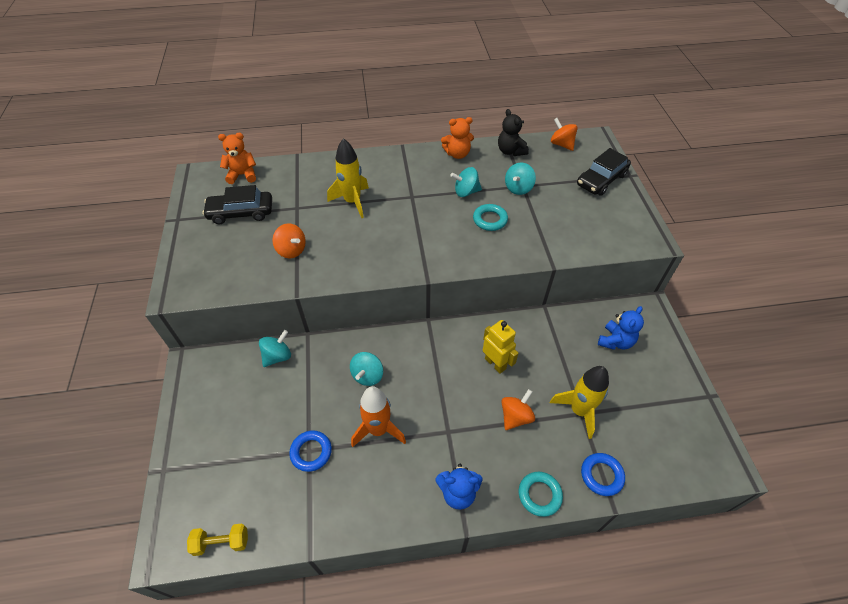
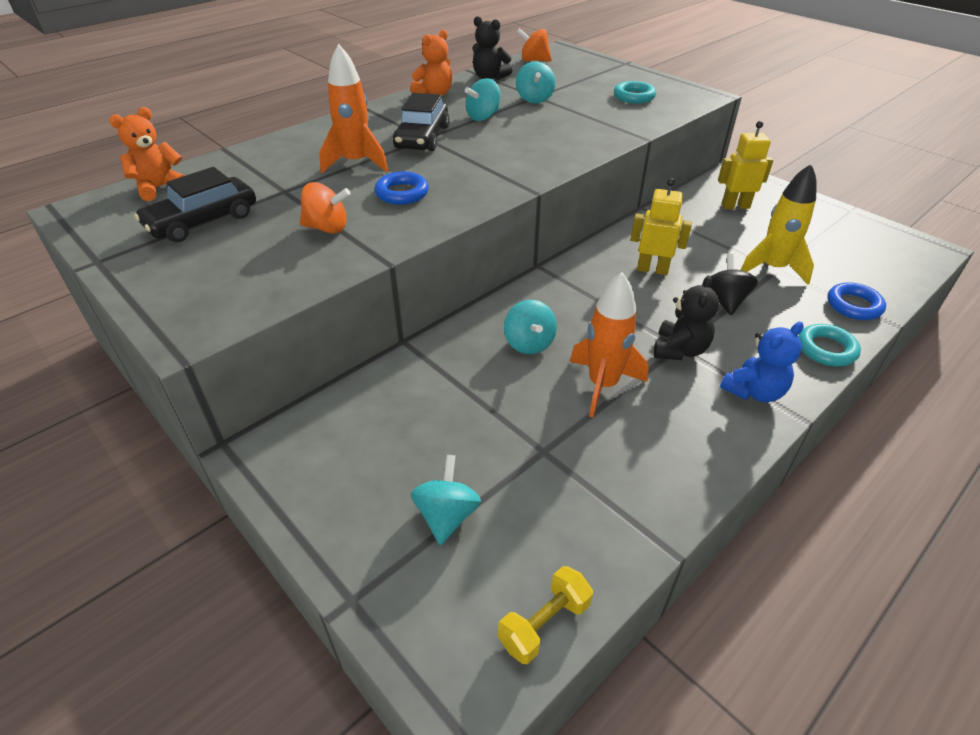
camera: 35 degrees left, 10 degrees down
(278, 356) = (388, 381): turquoise spinning top -> turquoise spinning top (447, 515)
(311, 452) = (549, 451): blue ring -> blue ring (402, 193)
(352, 202) = (356, 163): yellow rocket -> orange rocket
(446, 434) = (679, 350): none -> black teddy bear
(490, 220) = (537, 128): turquoise ring -> turquoise ring (634, 97)
(515, 416) = (725, 301): orange spinning top -> black spinning top
(601, 179) = (604, 72): black car -> black car (422, 137)
(615, 341) = (735, 206): blue teddy bear -> yellow robot

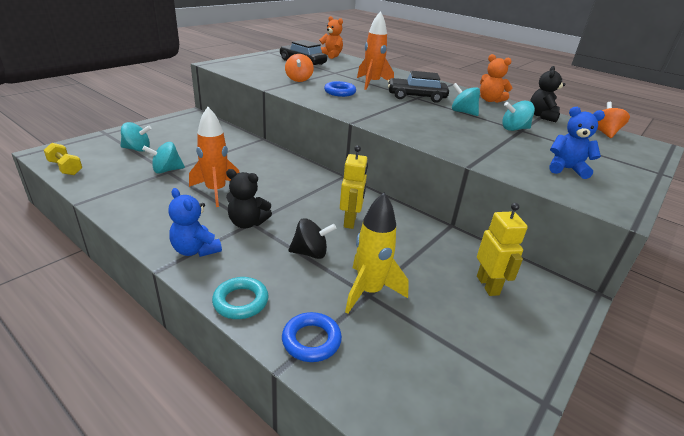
camera: 80 degrees right, 10 degrees down
(529, 343) = (258, 170): turquoise spinning top -> turquoise spinning top (166, 170)
(634, 97) = (566, 169): turquoise ring -> blue teddy bear

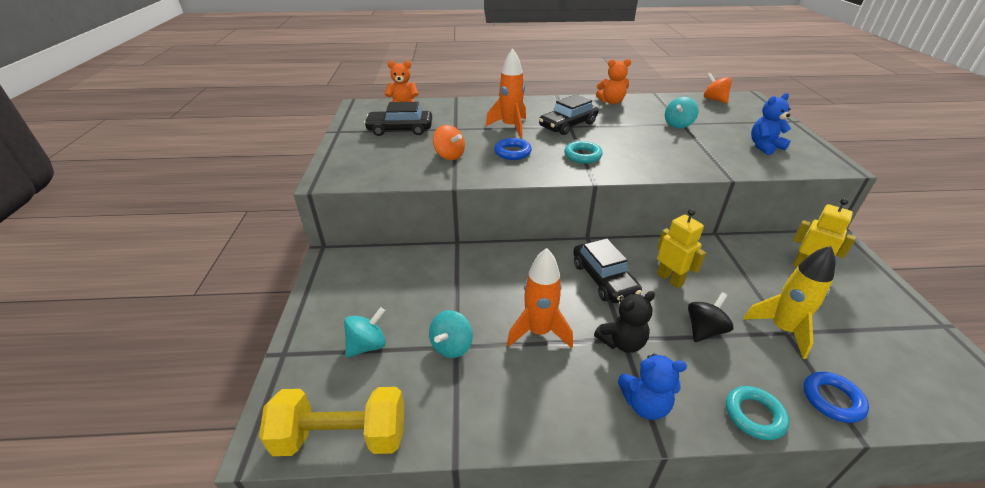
camera: 40 degrees left, 5 degrees up
(65, 168) = (342, 436): yellow dumbbell -> yellow dumbbell, size x1.83
(306, 196) = (603, 279): none -> black car
(382, 110) = (582, 155): none -> turquoise ring
(463, 112) = (624, 125): turquoise spinning top -> none
(542, 116) = (664, 102): black teddy bear -> none

